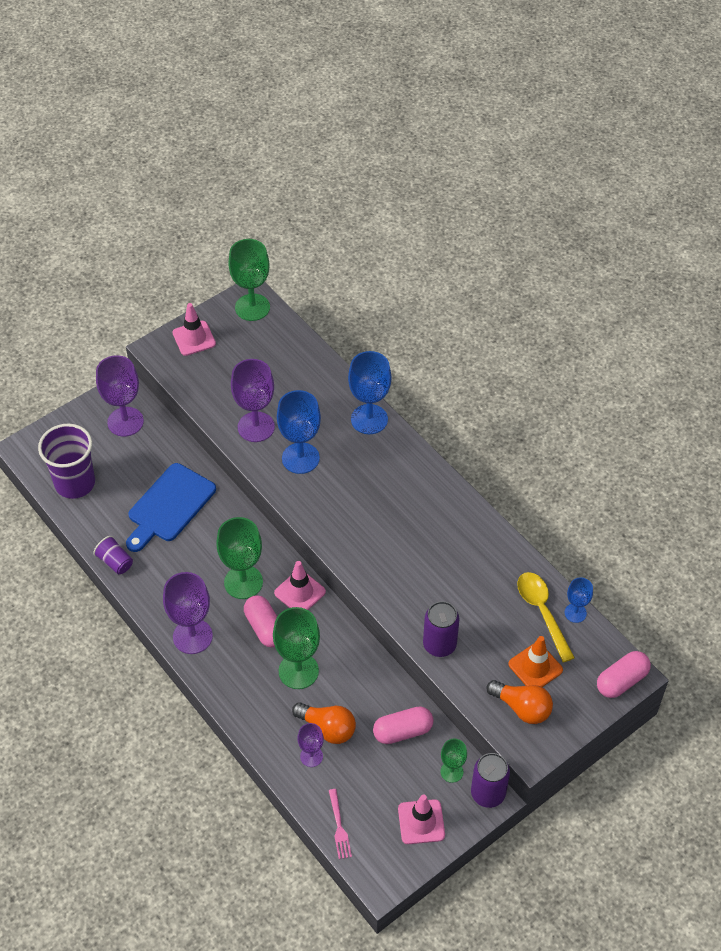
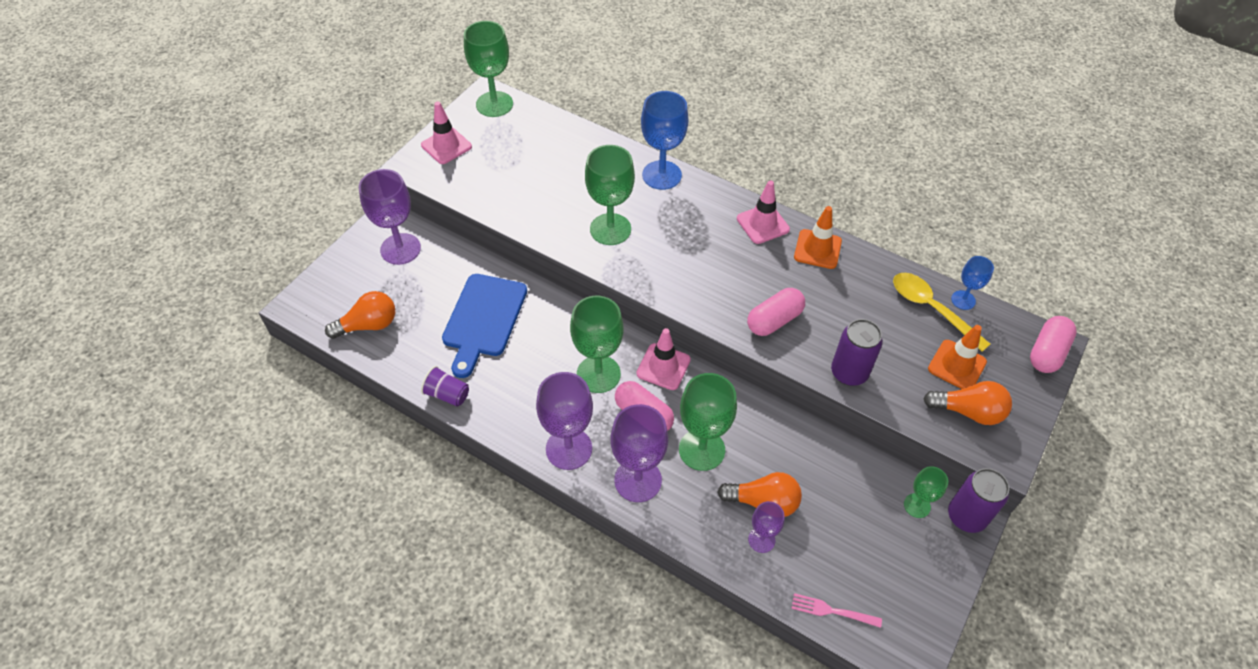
camera: 20 degrees left, 0 degrees up
(75, 483) = (368, 325): purple cup -> orange light bulb
(256, 427) = (549, 212): purple goblet -> purple goblet (638, 480)
(300, 458) = (610, 229): blue goblet -> green goblet
(339, 827) = (832, 611): pink fork -> pink fork turned 135 degrees clockwise
(403, 731) = (843, 479): pink capsule -> pink capsule (774, 320)
(421, 822) = (916, 573): pink traffic cone -> pink traffic cone (762, 224)
(472, 529) = (817, 249): none -> orange traffic cone

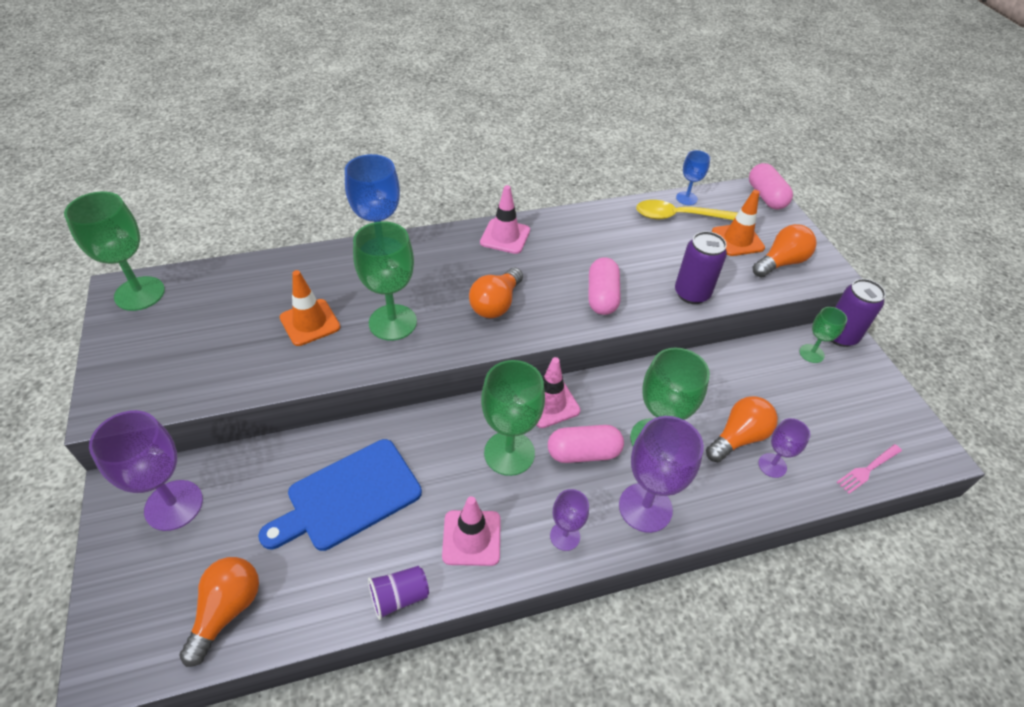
camera: 50 degrees left, 5 degrees down
(446, 146) = (129, 363): pink traffic cone -> pink traffic cone (471, 538)
(483, 319) = (349, 496): blue cutting board -> blue cutting board turned 90 degrees clockwise
(569, 449) = (565, 536): purple goblet -> purple goblet, size x0.55
(691, 268) = (496, 304): none -> orange light bulb
(817, 249) = (563, 228): orange traffic cone -> orange traffic cone (310, 322)

